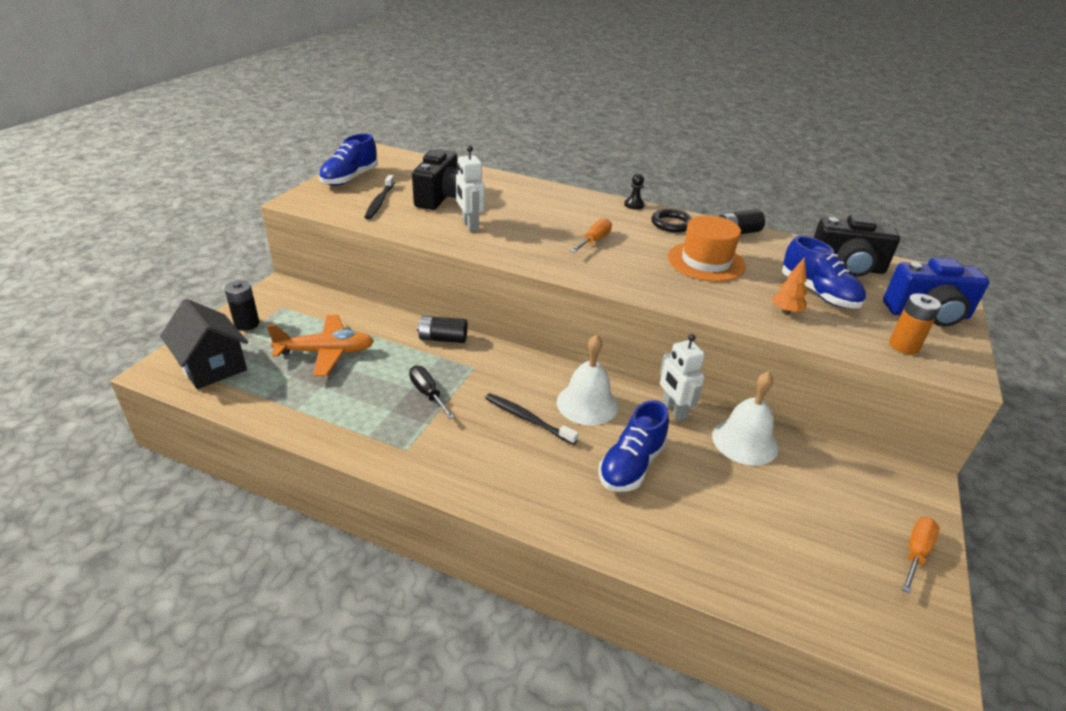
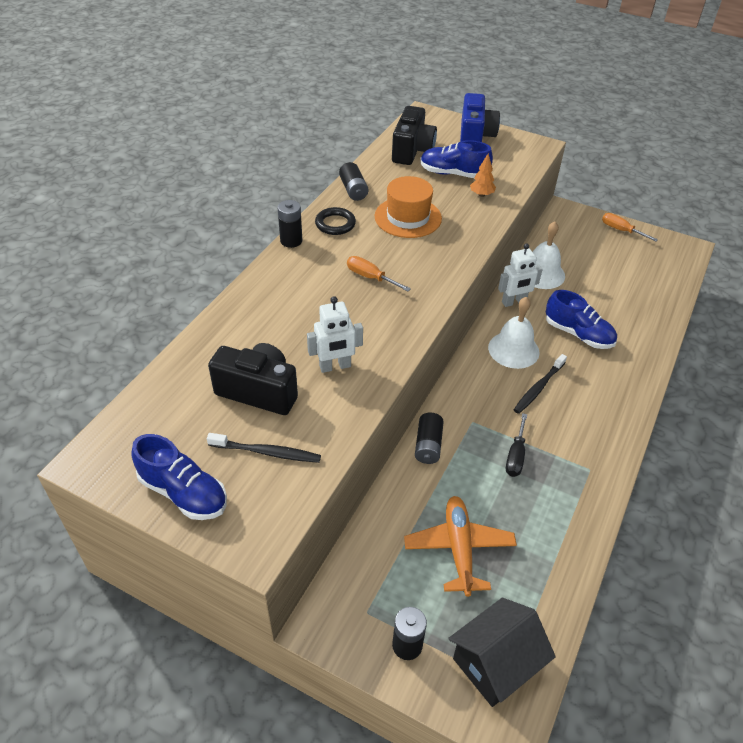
camera: 85 degrees left, 10 degrees up
(427, 393) = (515, 456): black screwdriver -> black screwdriver turned 45 degrees counterclockwise
(634, 205) = (291, 241): black pawn -> black battery
(818, 293) = (453, 174): blue shoe -> blue shoe turned 135 degrees counterclockwise
(903, 346) = (516, 157): orange battery -> none

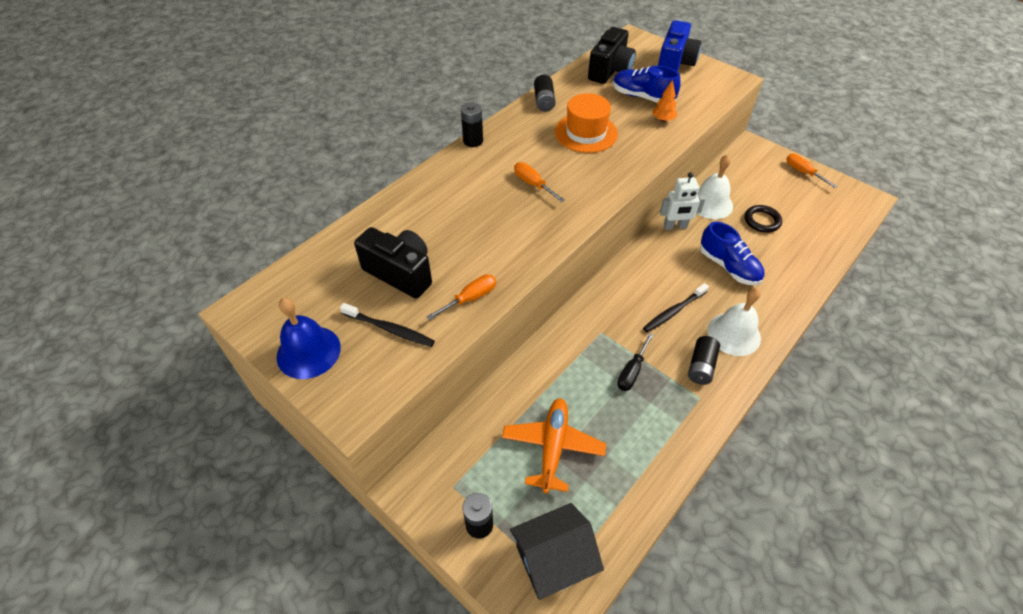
camera: 15 degrees right, 5 degrees up
(183, 493) = (308, 352): blue shoe -> blue bell
(335, 224) = (517, 130): black ring -> black ring (762, 221)
(335, 366) = (474, 261): white robot -> none
(344, 405) = (470, 298): none -> orange screwdriver
(428, 445) = (553, 347): black battery -> black battery (701, 366)
(513, 349) = (661, 271): white bell -> white bell (734, 334)

